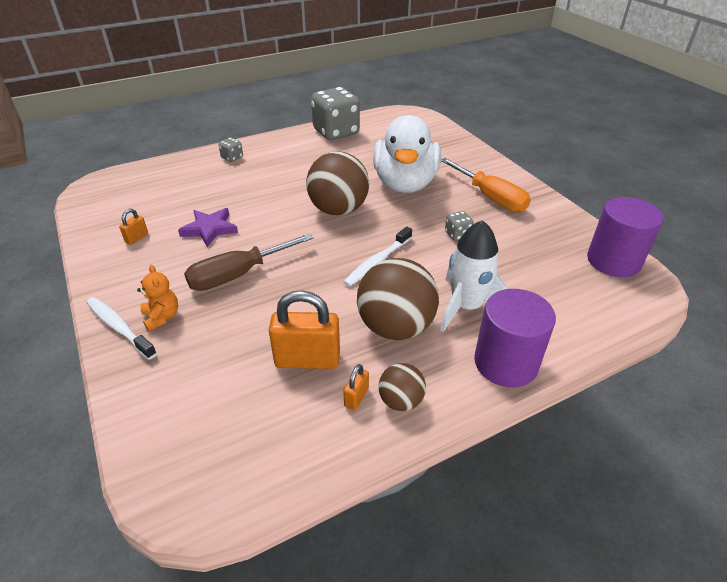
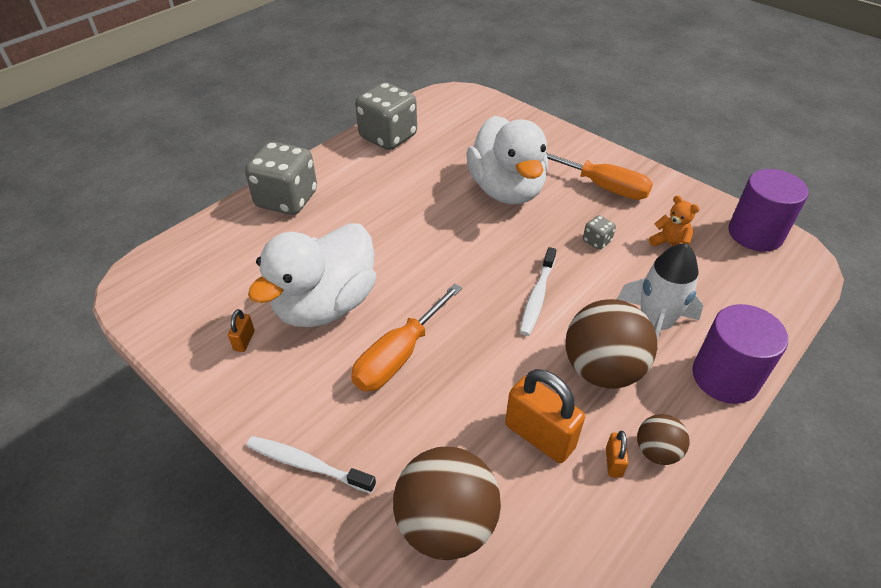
camera: 20 degrees left, 5 degrees up
(162, 317) = (348, 435): orange teddy bear -> orange teddy bear (669, 244)
(210, 229) = (326, 304): purple star -> white duck
(232, 158) = (287, 199): grey dice -> grey dice, size x2.36
(238, 275) = (399, 355): brown screwdriver -> orange screwdriver
(307, 360) = (539, 436): orange padlock -> orange padlock turned 60 degrees clockwise
(338, 210) = (456, 241): brown ball -> brown ball (446, 524)

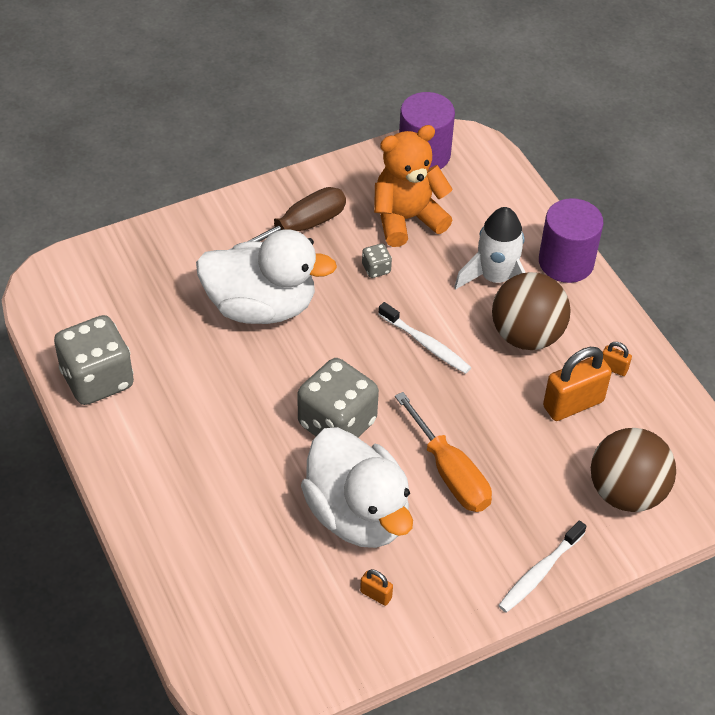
camera: 70 degrees left, 5 degrees up
(287, 199) = (165, 512): grey dice -> grey dice (337, 423)
(602, 187) = (300, 227): orange screwdriver -> brown screwdriver
(656, 451) = (614, 338): brown ball -> none
(669, 244) = (407, 219): orange teddy bear -> orange teddy bear, size x2.06

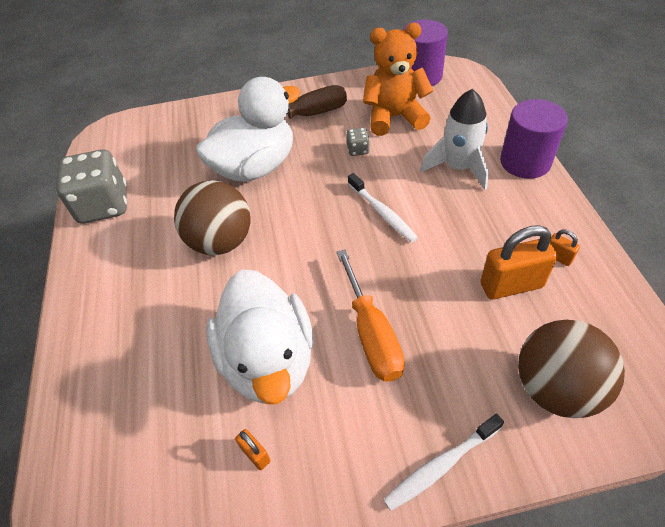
camera: 20 degrees right, 0 degrees up
(261, 306) = (255, 167): white duck -> white duck turned 60 degrees counterclockwise
(337, 423) = (281, 269): grey dice -> none
(526, 335) = (477, 217): brown ball -> brown ball (221, 241)

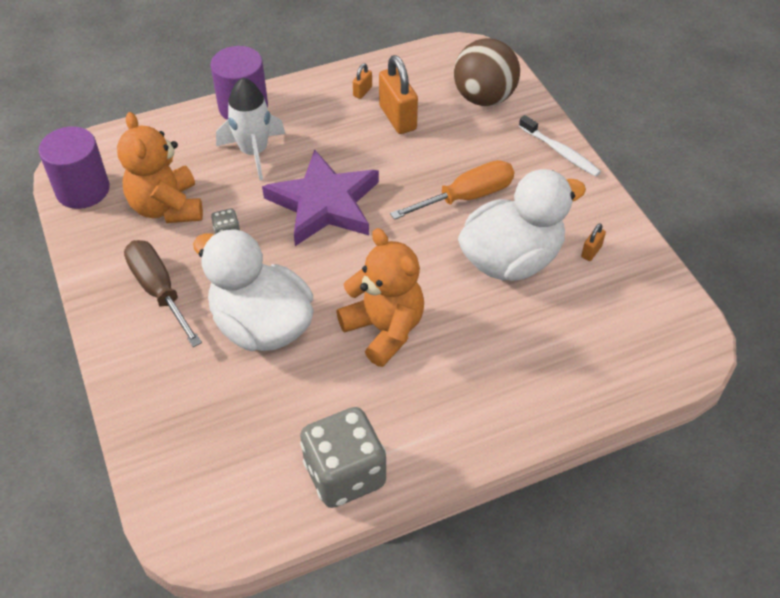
camera: 105 degrees left, 0 degrees up
(221, 241) = (384, 329): brown ball -> orange teddy bear
(382, 212) = (324, 204): white toothbrush -> purple star

